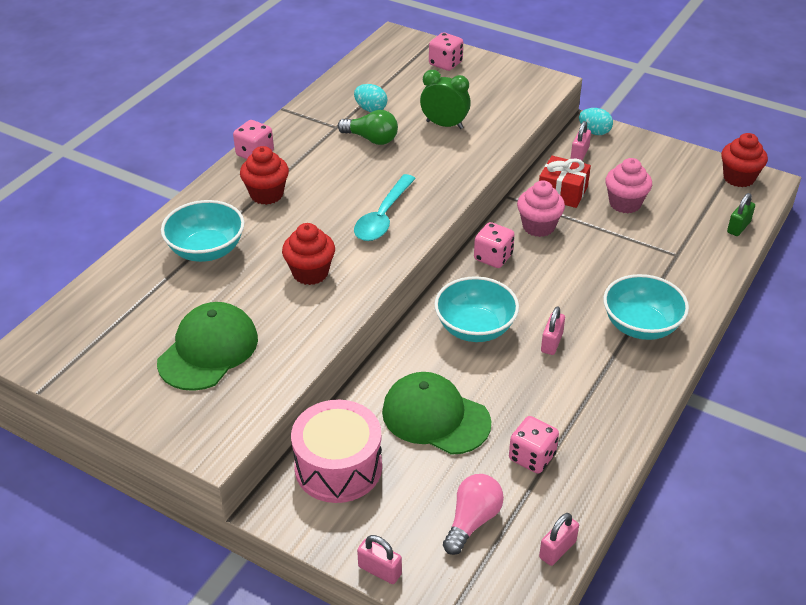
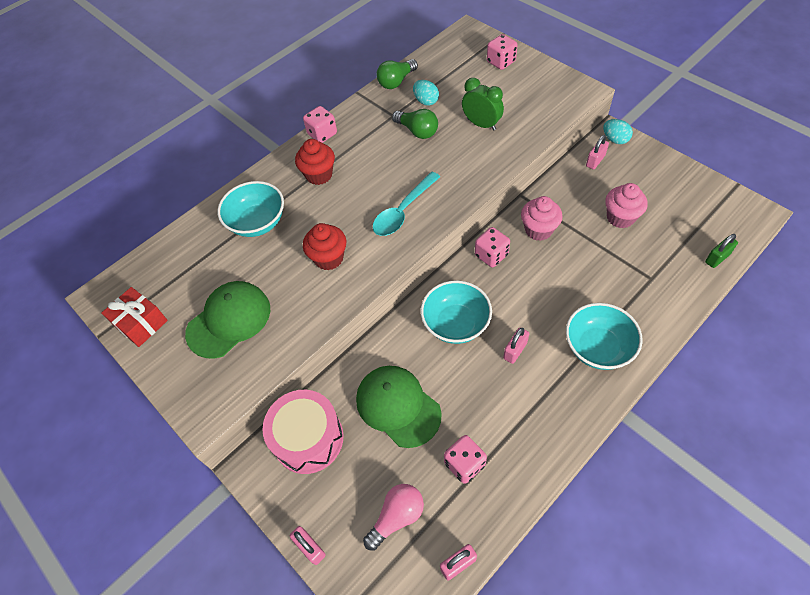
camera: 20 degrees right, 15 degrees up
(327, 93) = (396, 81): none -> green light bulb
(562, 192) = (569, 198): red gift -> red gift (141, 323)
(738, 178) = (732, 205): red cupcake -> none

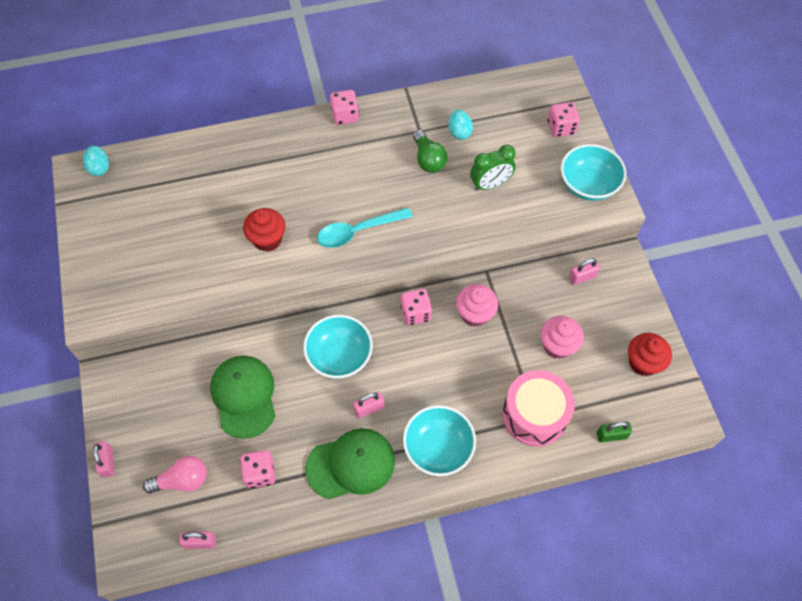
camera: 25 degrees right, 5 degrees up
(141, 323) = (92, 212): red gift -> none
(229, 320) = (156, 248): green cap -> green cap (351, 464)
(257, 222) = (234, 173): turquoise bowl -> turquoise bowl (588, 185)
(308, 438) = (161, 380): pink drum -> pink drum (534, 415)
(319, 175) = (314, 156): red cupcake -> red cupcake (643, 362)
(396, 81) = (448, 96): green light bulb -> none
(481, 124) = (490, 184): green clock -> green clock turned 90 degrees clockwise
(615, 139) = (619, 266): turquoise egg -> turquoise egg (99, 168)

